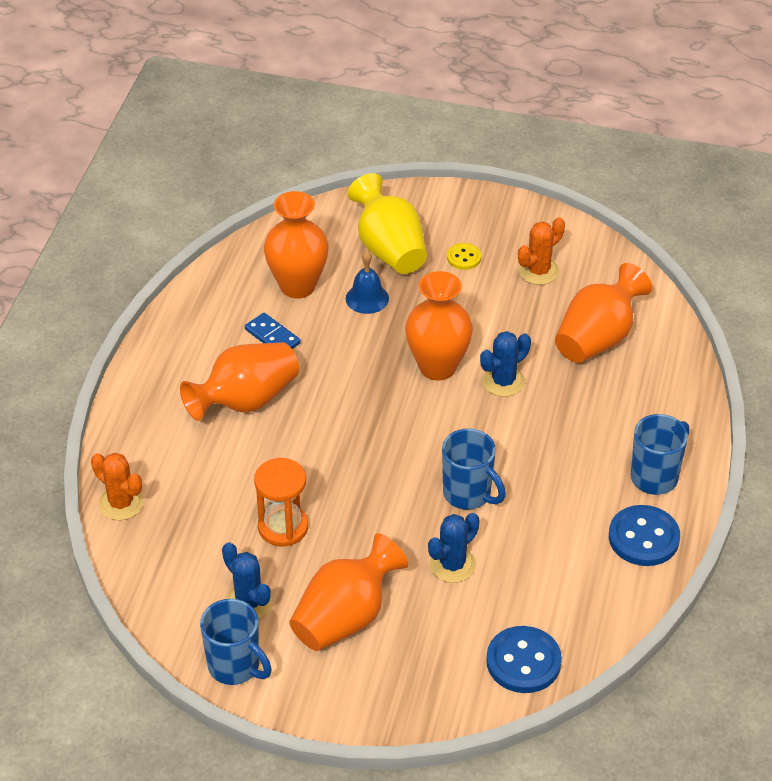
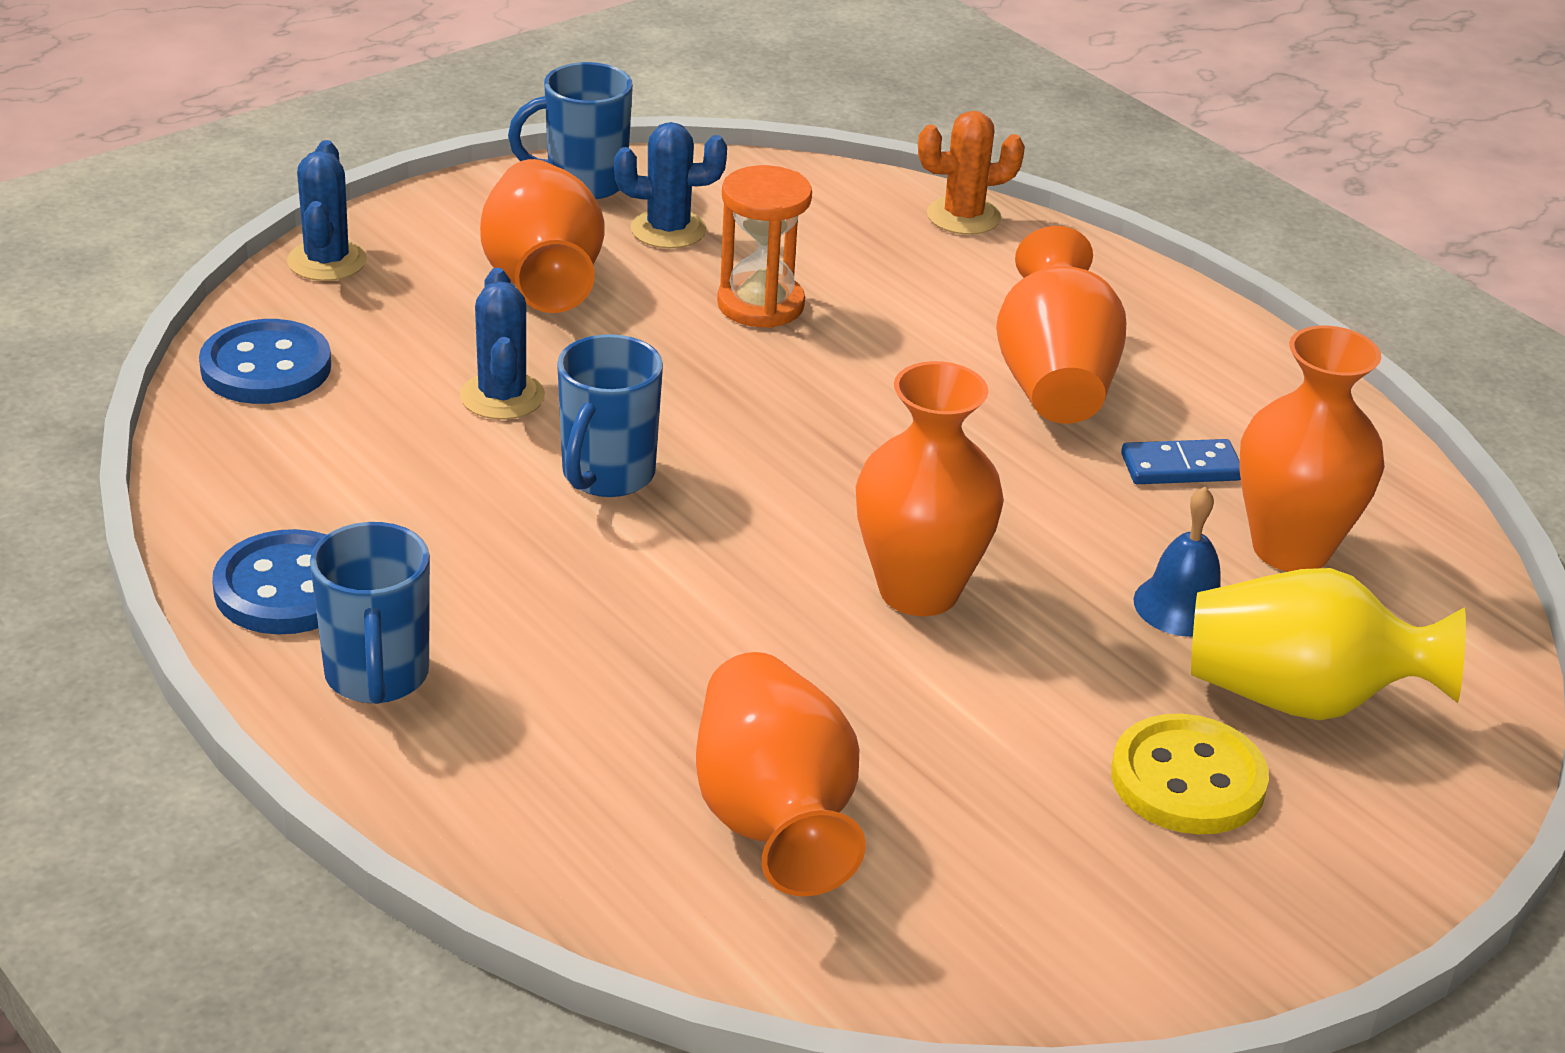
camera: 125 degrees right, 10 degrees down
(464, 257) = (1188, 780): yellow button -> yellow button, size x1.80
(468, 494) = (607, 476): blue mug -> blue mug turned 60 degrees counterclockwise
(503, 381) = (799, 641): blue cactus -> blue cactus (327, 261)
(538, 271) = (1048, 857): orange cactus -> none

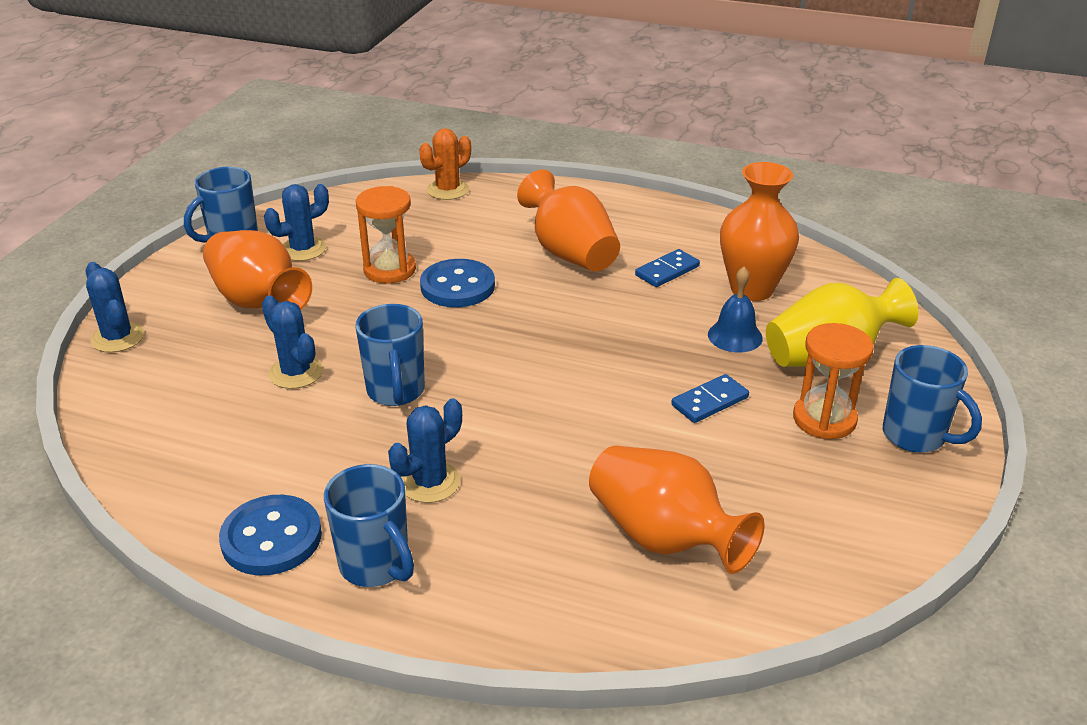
camera: 30 degrees left, 0 degrees up
(266, 367) = (135, 413): blue button -> blue button (457, 286)
(538, 609) = (430, 482): none -> blue cactus
(919, 591) = (612, 383): orange vase -> none
(1036, 678) = (710, 401): none -> blue domino
(1188, 780) = (824, 419): yellow button -> orange hourglass
(1309, 868) = (916, 436): none -> blue mug

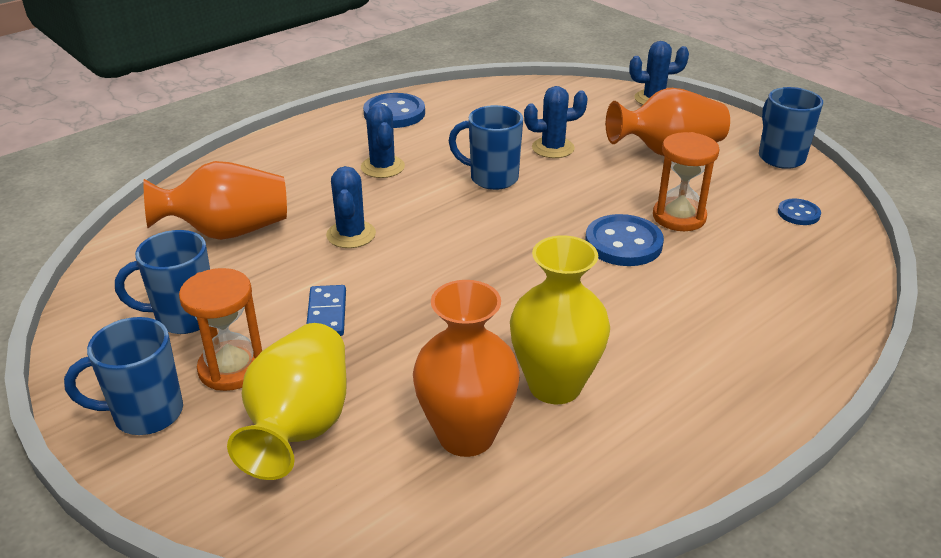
camera: 120 degrees right, 0 degrees up
(303, 249) = (745, 185): blue cactus -> blue cactus (351, 234)
(339, 219) = (798, 213): none -> blue button
(376, 565) = (335, 136): blue mug -> blue mug (184, 318)
(448, 190) = (843, 294): orange cactus -> none
(570, 253) = (641, 330): orange vase -> none
(667, 271) = (555, 385): blue domino -> yellow vase
(735, 336) = (397, 376): blue bell -> none

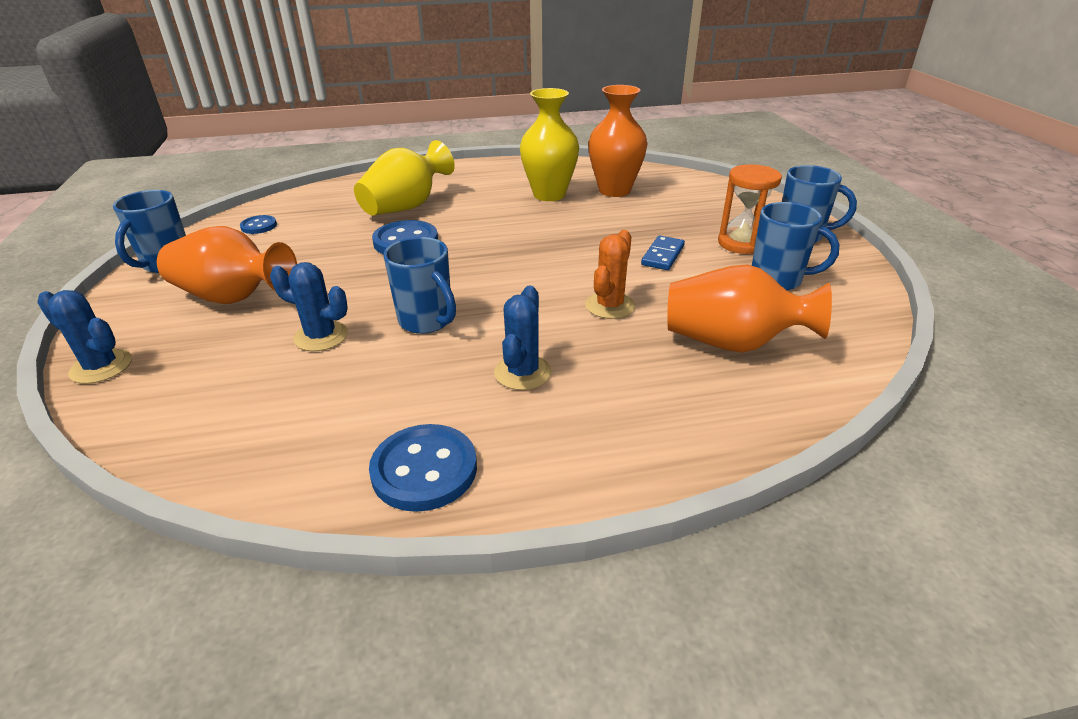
camera: 150 degrees left, 0 degrees up
(300, 426) = (703, 211): yellow vase -> yellow vase (406, 207)
(351, 234) = (609, 306): blue cactus -> orange cactus
(679, 217) = (337, 246): orange hourglass -> none

